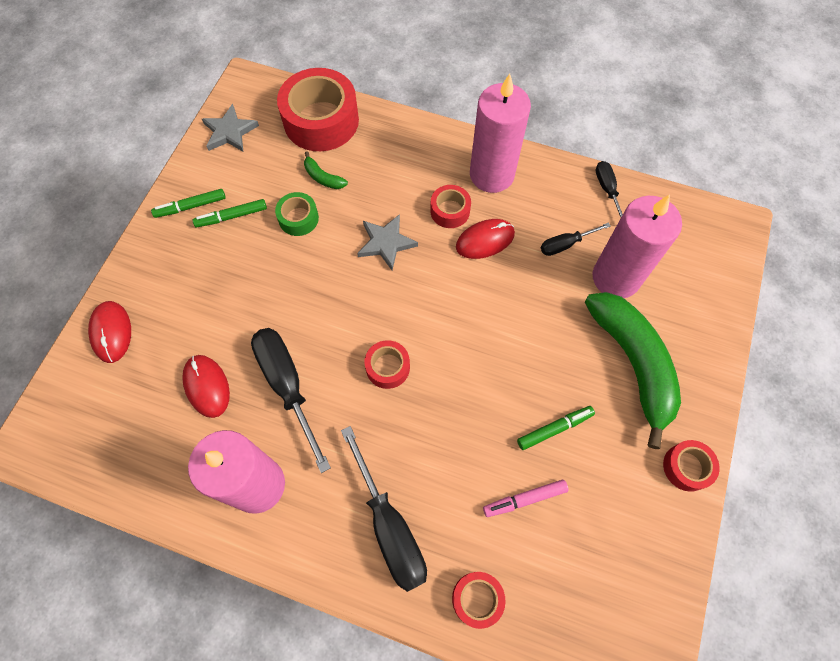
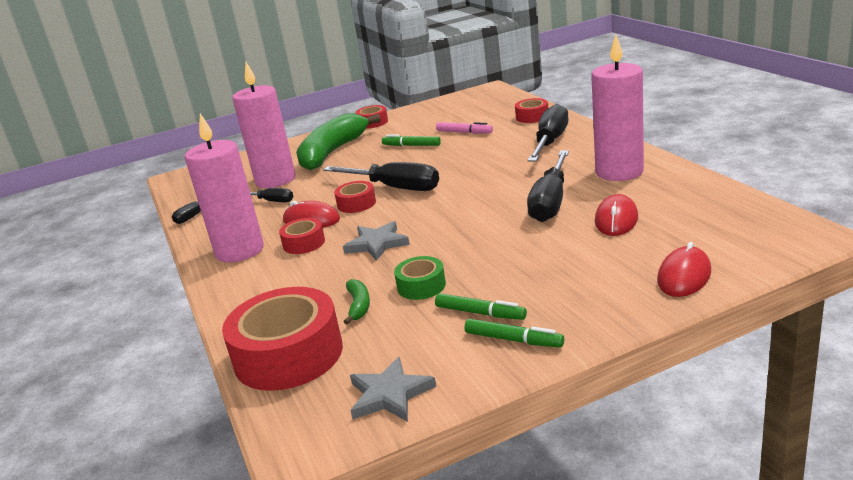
camera: 130 degrees left, 40 degrees down
(387, 367) = (469, 189): red tape -> red tape (356, 204)
(469, 330) = (394, 188): none -> black screwdriver

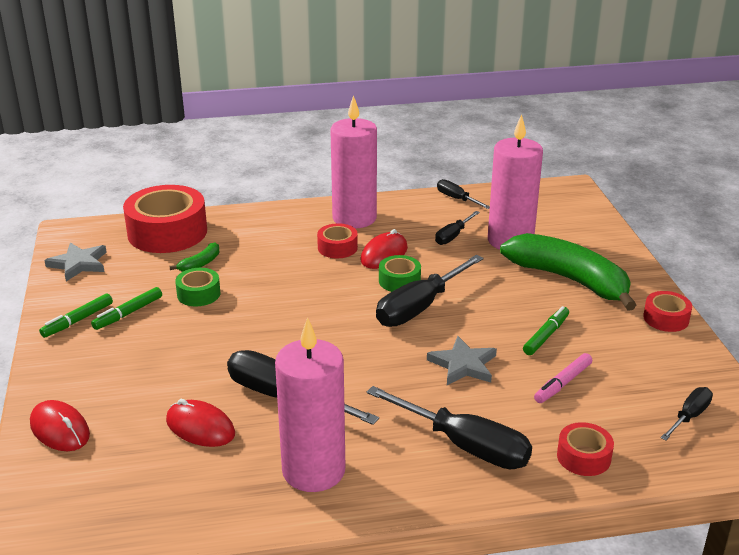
camera: 100 degrees right, 5 degrees up
(356, 204) = (399, 281): red tape -> green tape
(359, 306) = (200, 263): green banana -> green banana turned 60 degrees counterclockwise
(377, 244) = (297, 282): grey star -> grey star (463, 365)
(474, 104) = (689, 416): none -> black screwdriver

